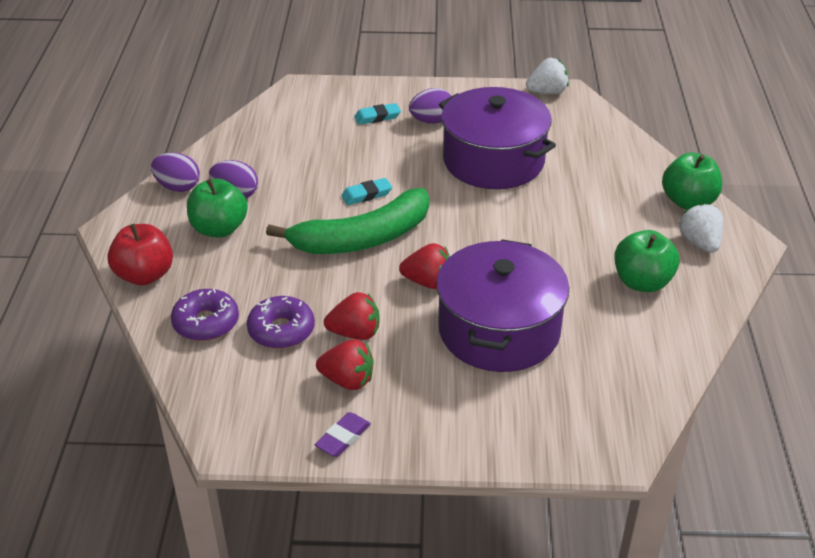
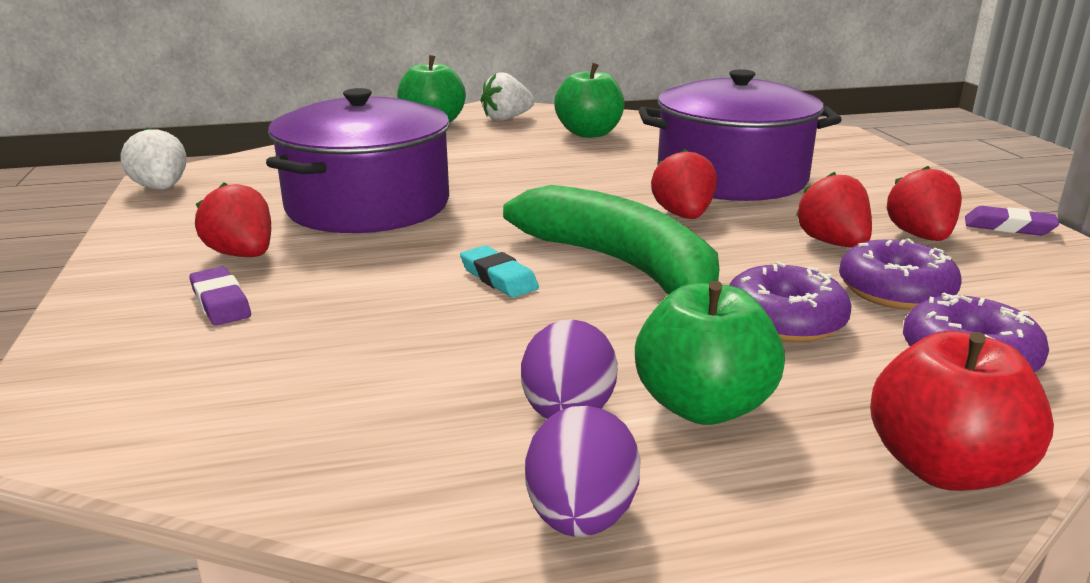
camera: 105 degrees left, 15 degrees down
(272, 276) = (784, 320): none -> purple donut
(377, 117) = (221, 302): turquoise eraser -> purple eraser
(431, 121) = (243, 255): purple egg -> red strawberry

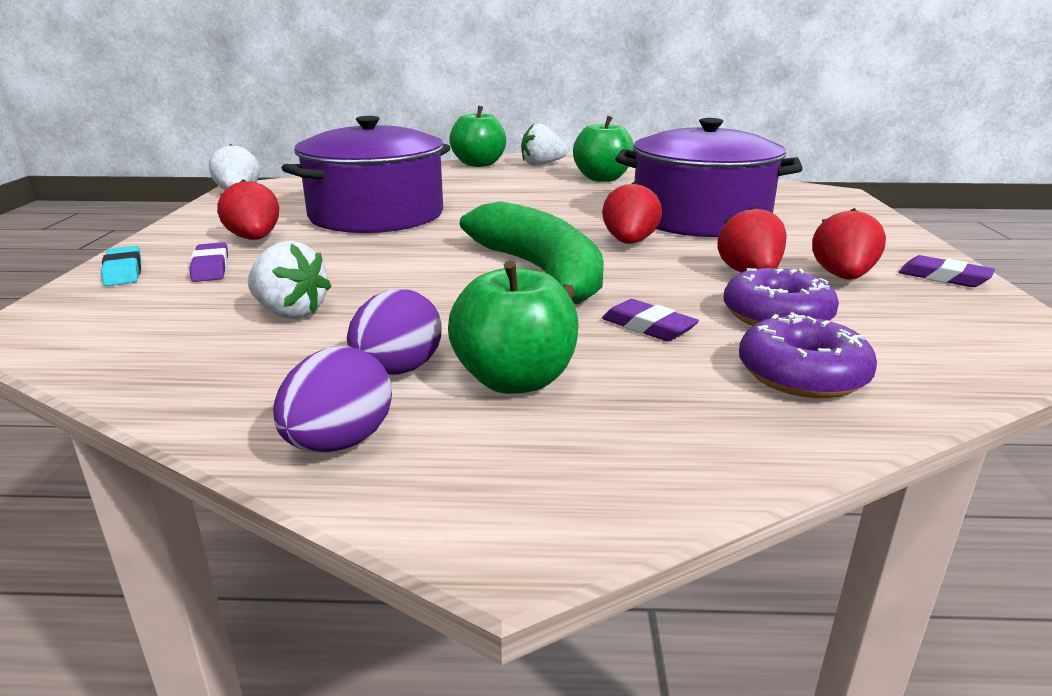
camera: 15 degrees right, 0 degrees up
(377, 353) = (290, 312): none -> white strawberry
(498, 278) = (431, 272): turquoise eraser -> turquoise eraser (123, 272)
(784, 320) = (648, 327): purple donut -> purple eraser
(944, 468) = (693, 457): red apple -> none

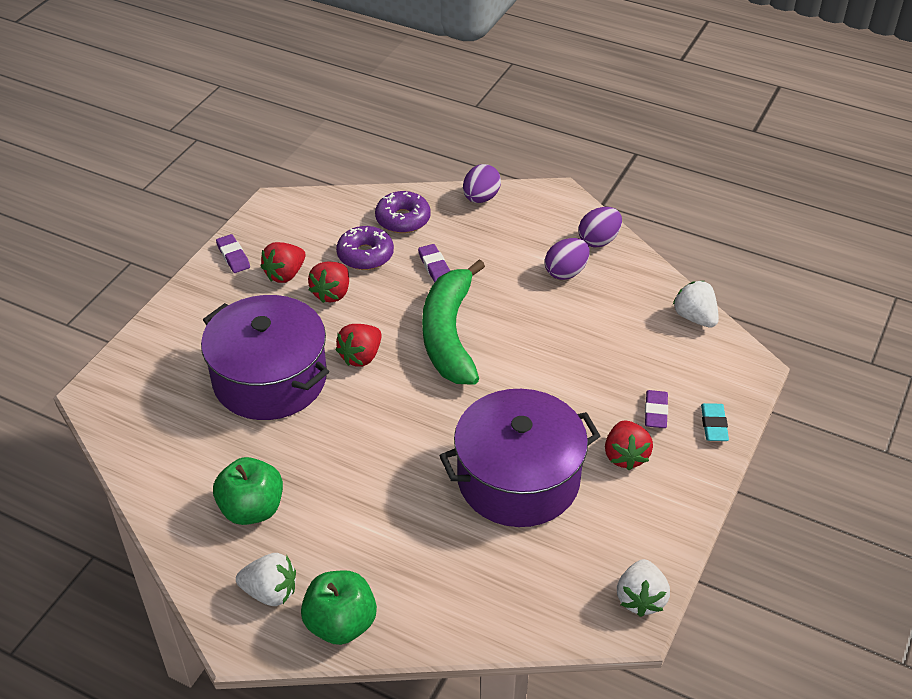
camera: 155 degrees left, 20 degrees up
(290, 312) = (608, 336): white strawberry -> white strawberry (695, 317)
(515, 380) = (519, 251): green apple -> none
(703, 459) = (481, 198): none -> purple egg

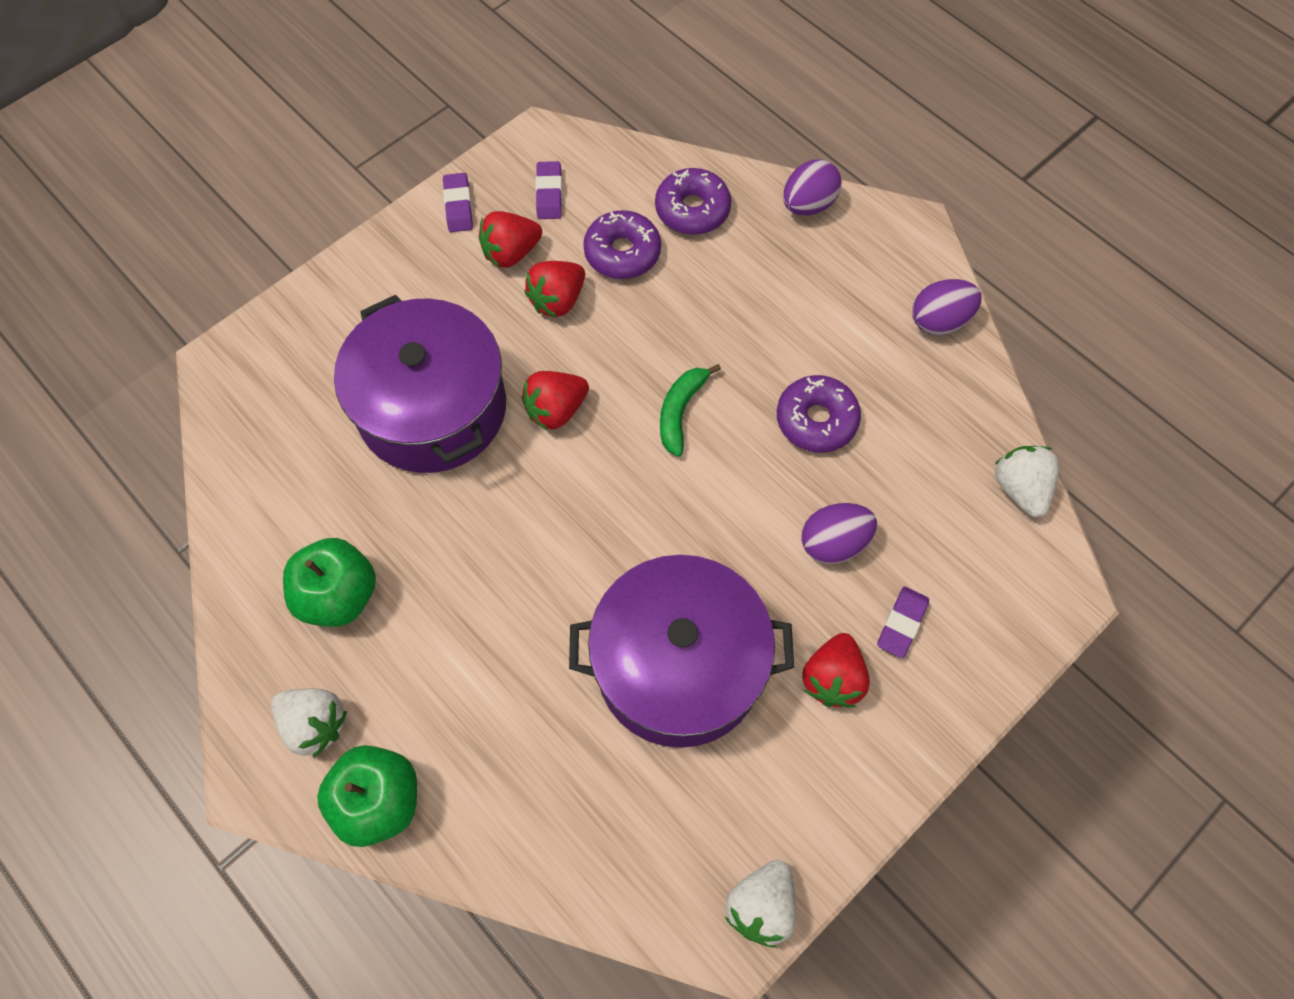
camera: 20 degrees right, 20 degrees up
(434, 267) = (704, 298): purple eraser -> purple eraser (549, 194)
(449, 335) = (680, 412): green banana -> green banana, size x0.48
(544, 315) = (816, 420): none -> purple donut
(566, 272) = (873, 359): purple egg -> purple egg (833, 543)
(713, 425) = (972, 671): turquoise eraser -> none

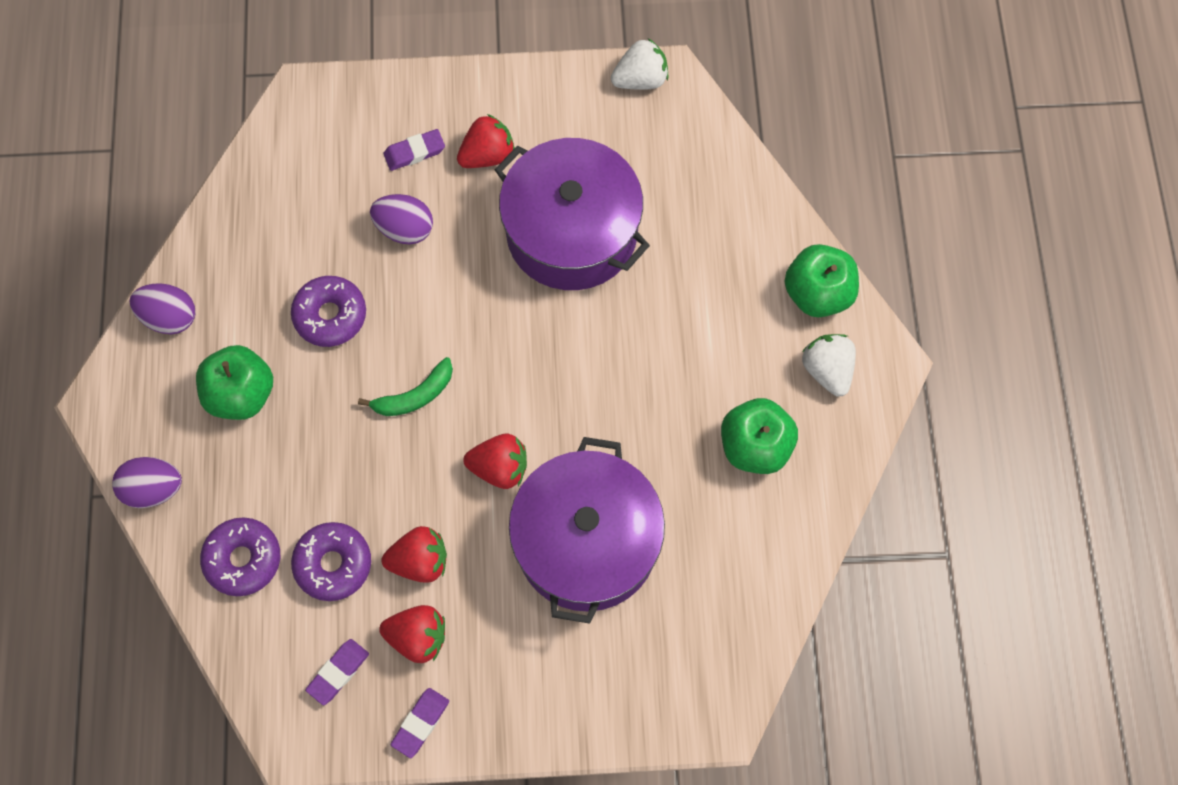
camera: 140 degrees left, 5 degrees up
(819, 310) = (241, 394): none -> green apple
(1020, 489) = (253, 169): white strawberry -> none

